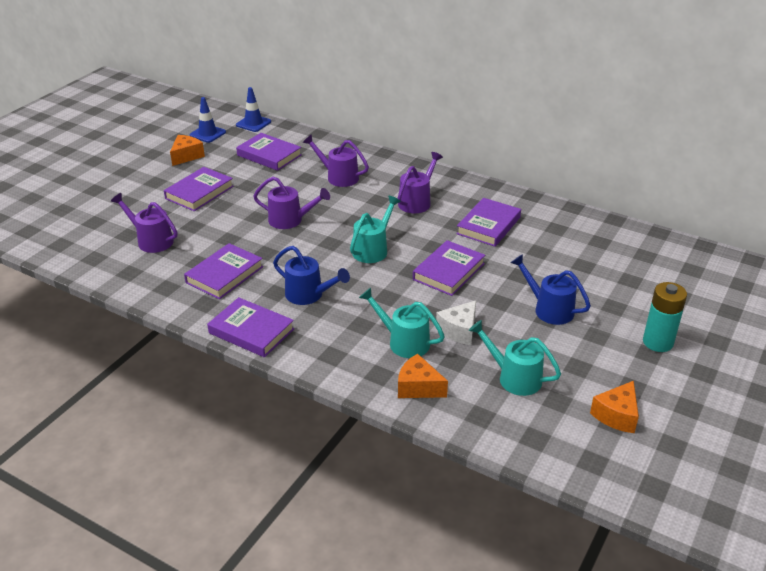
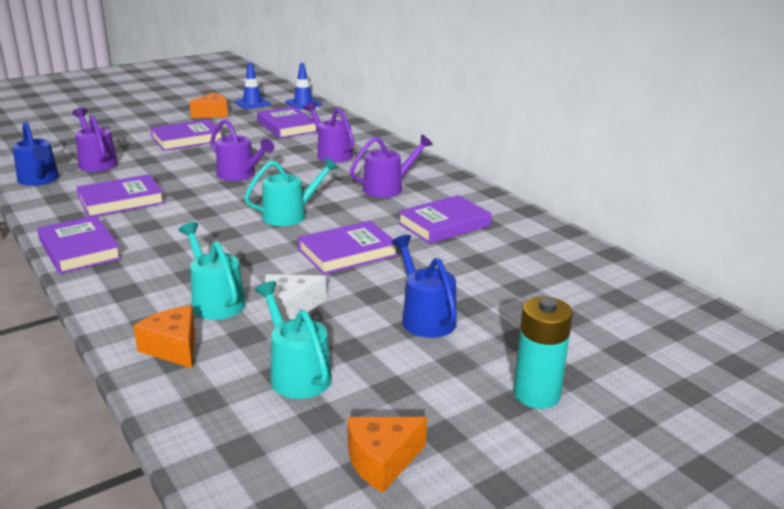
camera: 25 degrees right, 10 degrees down
(309, 295) = (175, 235): blue watering can -> blue watering can (40, 180)

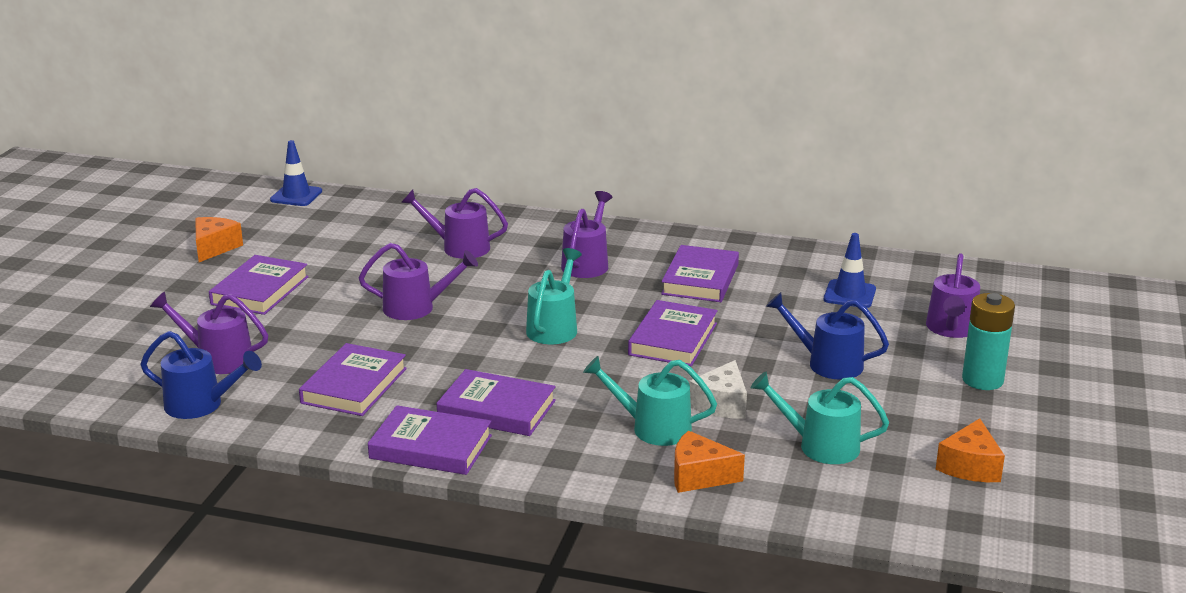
camera: 40 degrees left, 0 degrees up
(252, 103) = (232, 216): blue traffic cone -> blue traffic cone (849, 294)
(287, 126) = (342, 232): purple book -> purple book (496, 409)
(584, 340) = (951, 329): none -> purple watering can

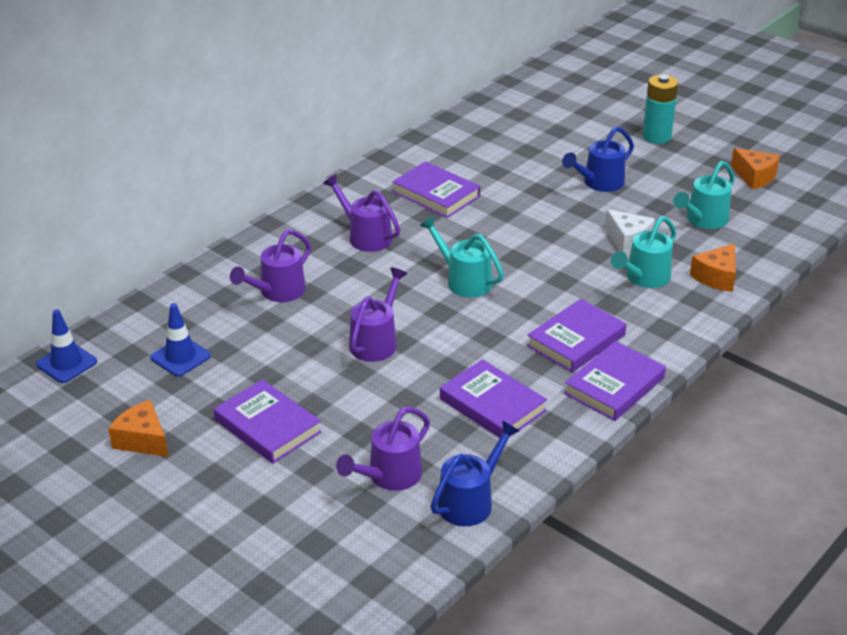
camera: 65 degrees left, 10 degrees up
(673, 339) = (521, 233): purple book -> none
(849, 294) = (508, 143): blue traffic cone -> blue traffic cone (180, 357)
(951, 329) = (585, 124): purple watering can -> none

